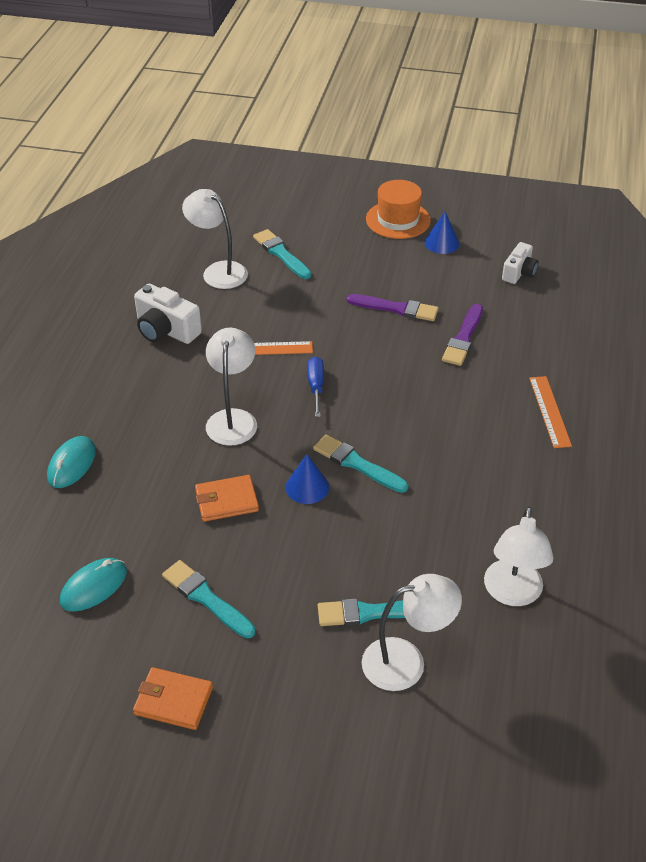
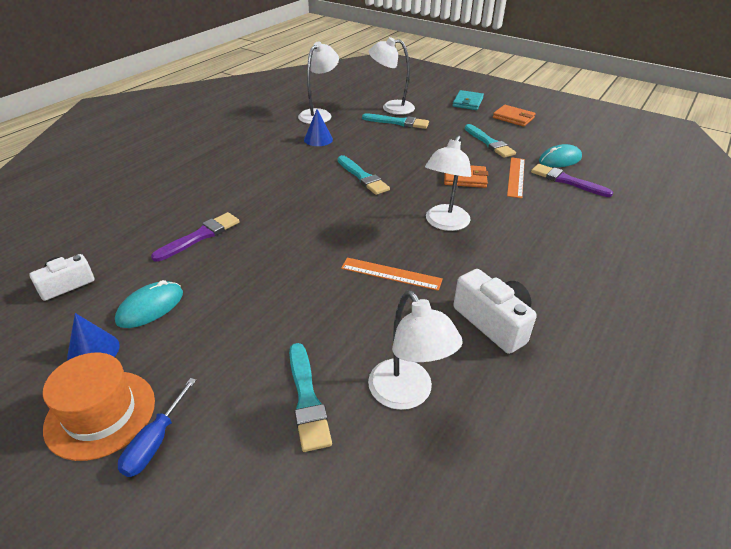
camera: 160 degrees left, 5 degrees down
(72, 464) = (586, 223): turquoise mouse -> turquoise mouse (150, 307)
(270, 736) = (468, 102): none -> turquoise wallet
(307, 487) = (405, 173): blue cone -> blue cone (318, 139)
(316, 387) = (361, 230): blue screwdriver -> blue screwdriver (155, 441)
(396, 308) = (231, 280): purple brush -> purple brush (566, 181)
(549, 411) = (199, 174): orange ruler -> orange ruler (516, 177)

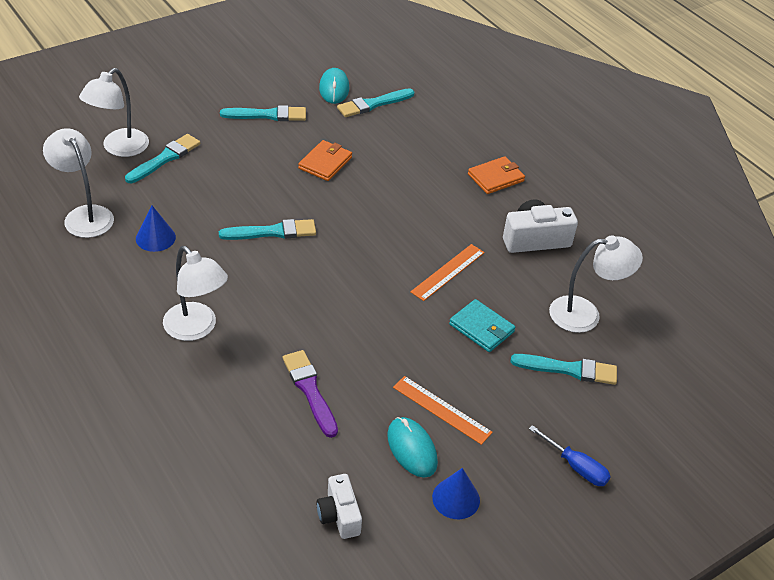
camera: 70 degrees left, 5 degrees up
(100, 414) = (534, 498): orange hat -> none
(444, 223) = (393, 209): white lamp -> white lamp (196, 329)
(468, 102) = (159, 85): turquoise wallet -> turquoise wallet (481, 328)
(513, 118) = (225, 73): orange wallet -> orange wallet (495, 177)
(516, 177) = (345, 130): orange ruler -> orange ruler (441, 410)
(566, 181) = (373, 104): purple brush -> turquoise brush

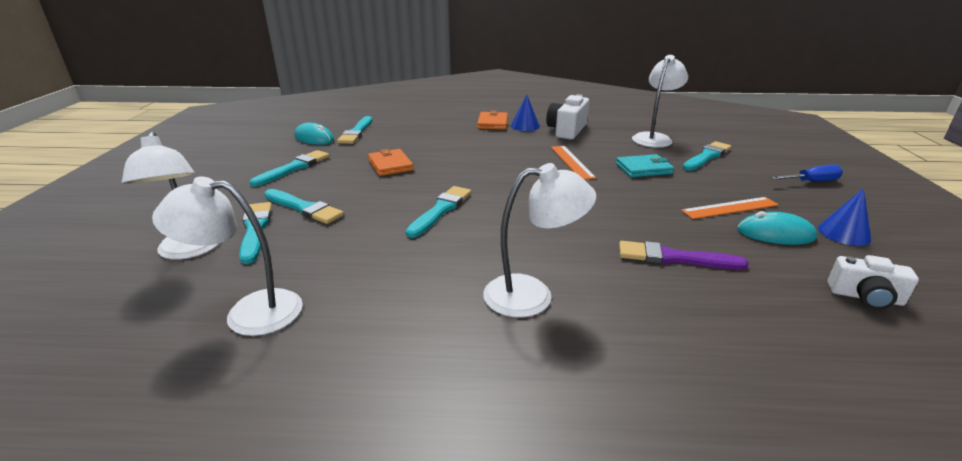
camera: 50 degrees left, 15 degrees down
(155, 238) = (360, 274): blue cone -> blue cone (525, 126)
(212, 161) = (304, 208): none -> turquoise brush

